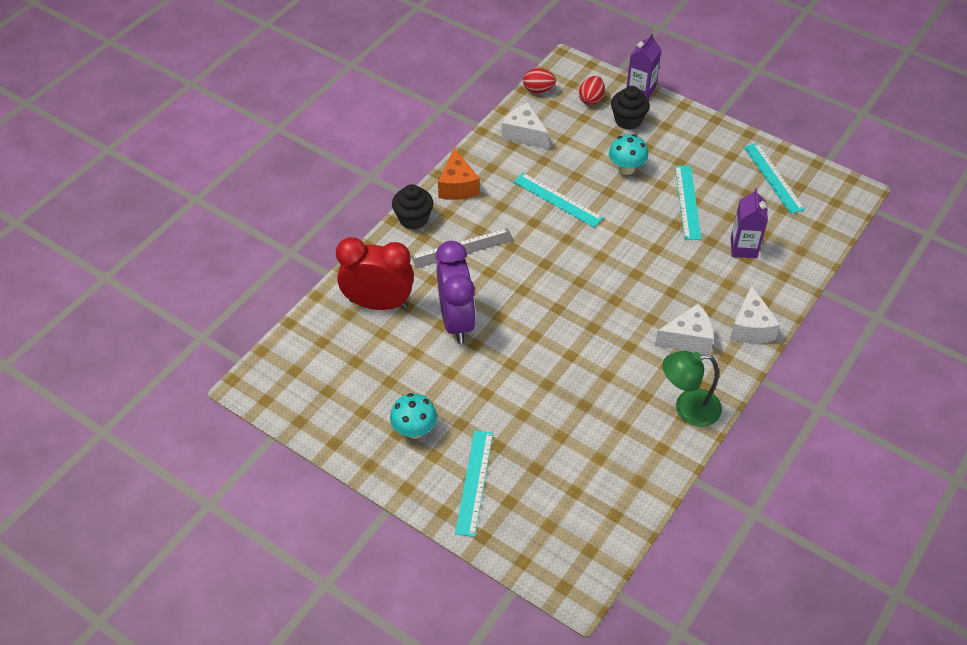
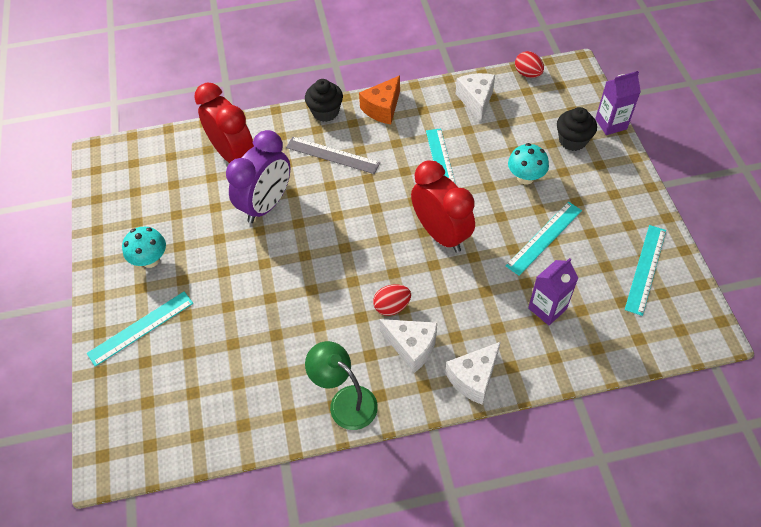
camera: 45 degrees right, 5 degrees up
(591, 99) = (561, 106): red egg -> red egg (392, 306)
(615, 249) = (441, 234): none -> red clock

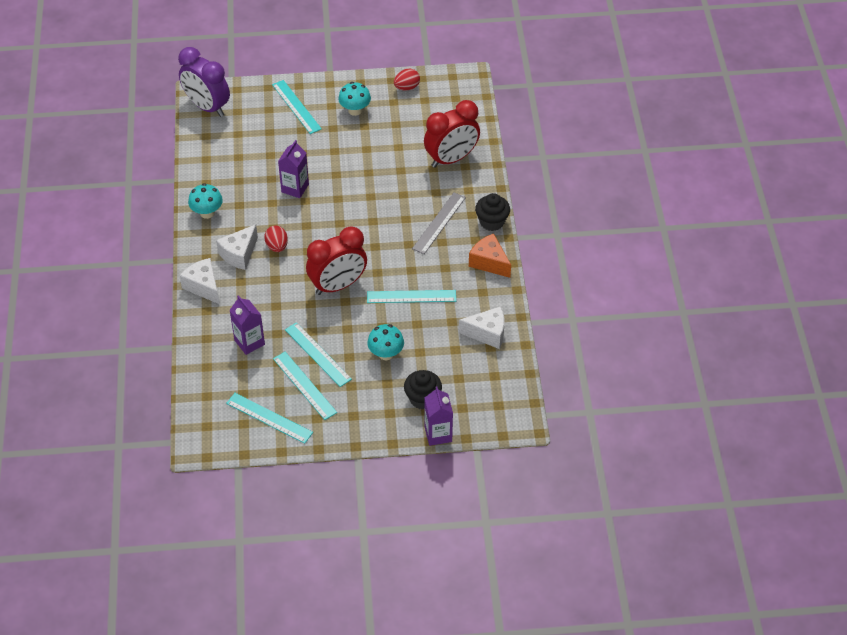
camera: 95 degrees right, 5 degrees down
(266, 205) = (393, 177): purple clock -> purple clock (207, 107)
(291, 304) = (295, 188): none -> purple carton
(345, 401) = (207, 213): green lamp -> turquoise mushroom
(527, 74) = (518, 381): red egg -> red egg (407, 87)
(590, 243) = (304, 385): none -> turquoise ruler

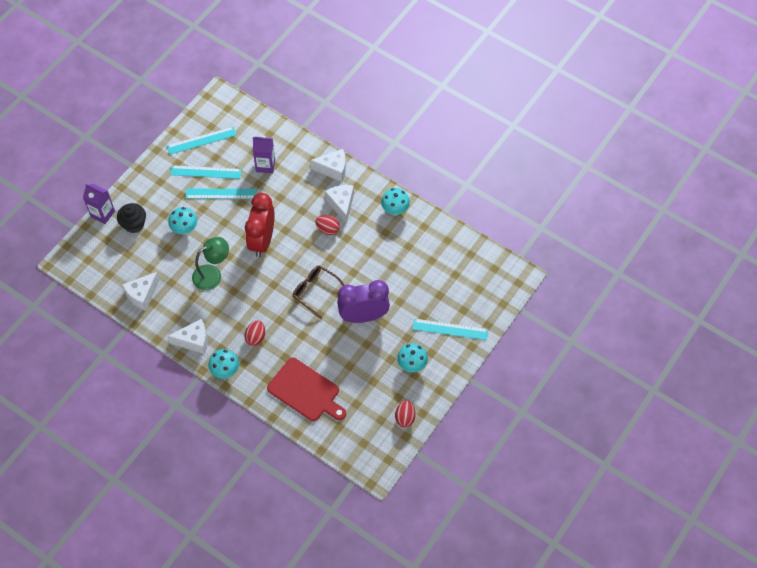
camera: 130 degrees right, 10 degrees up
(207, 107) = (500, 273): purple clock -> purple clock (363, 316)
(295, 188) = (370, 274): purple carton -> none
(351, 213) = (315, 291): none -> brown glasses
(411, 297) = (212, 274): turquoise ruler -> green lamp
(439, 223) = (256, 337): grey ruler -> red egg
(451, 159) = (305, 391): red clock -> red cutting board
(489, 262) = (194, 341): orange cheese -> white cheese
(492, 222) = (225, 370): black cupcake -> turquoise mushroom

